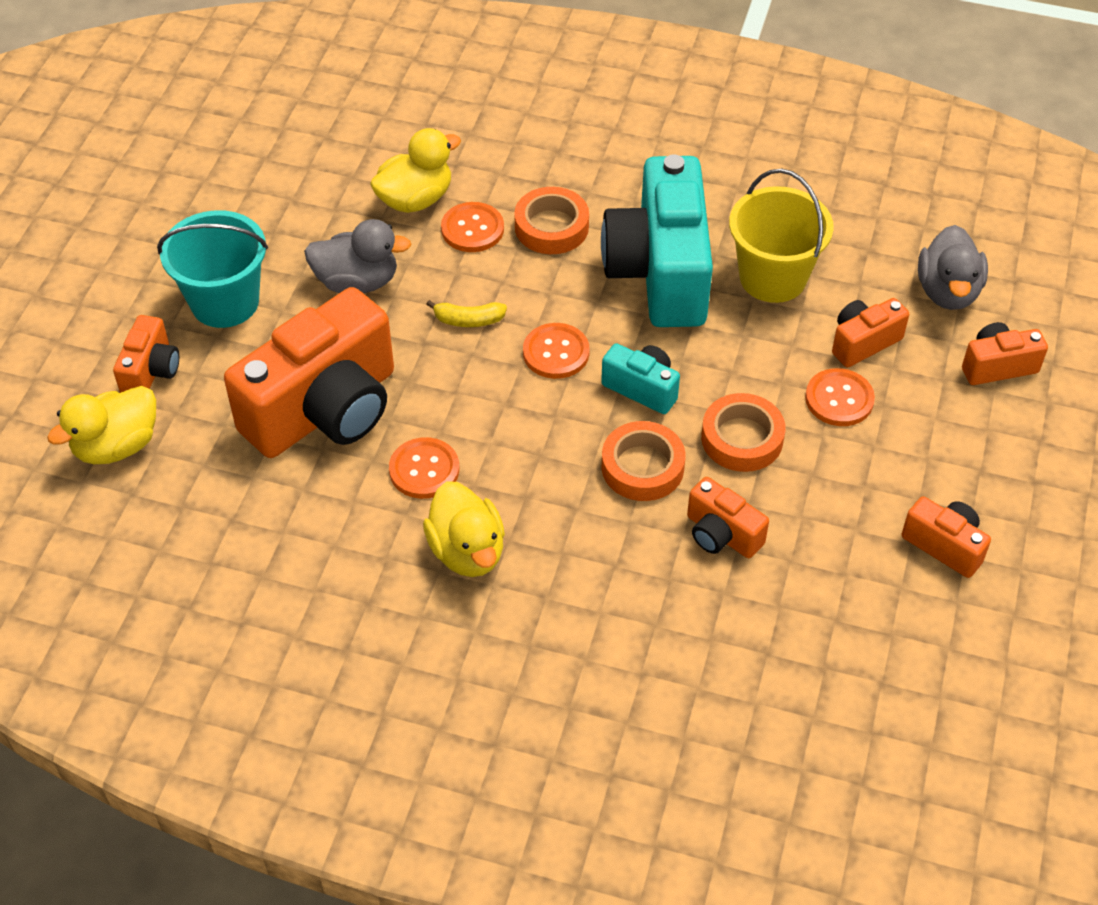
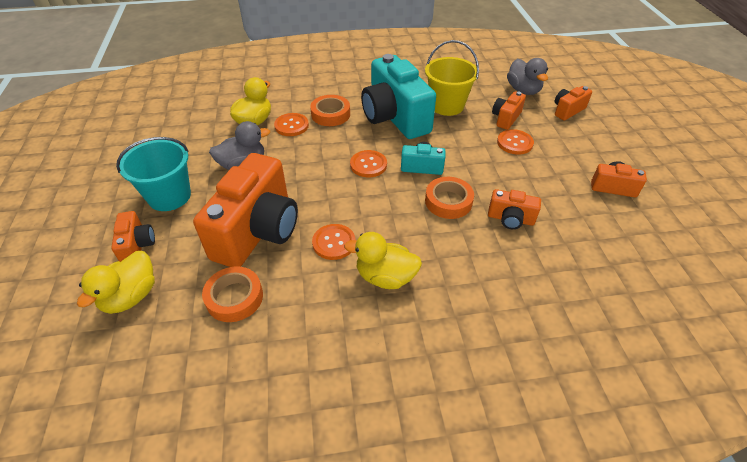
camera: 25 degrees left, 5 degrees down
(467, 551) = (385, 277): yellow duck -> yellow duck turned 150 degrees clockwise
(468, 320) = (314, 164): yellow banana -> none
(742, 438) = (485, 173): orange tape -> orange tape (234, 297)

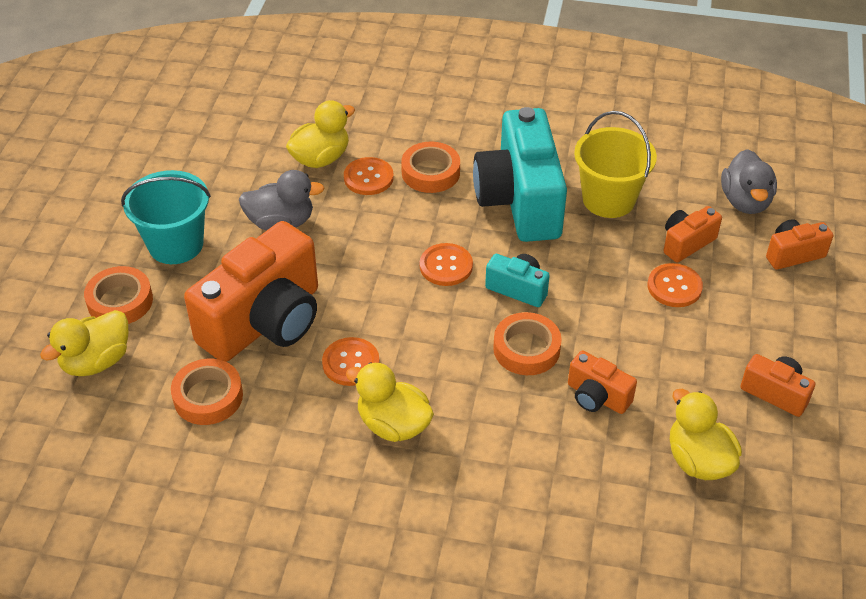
camera: 20 degrees right, 0 degrees up
(137, 246) = (120, 301): orange camera -> orange tape
(598, 241) = (698, 460): none -> yellow duck

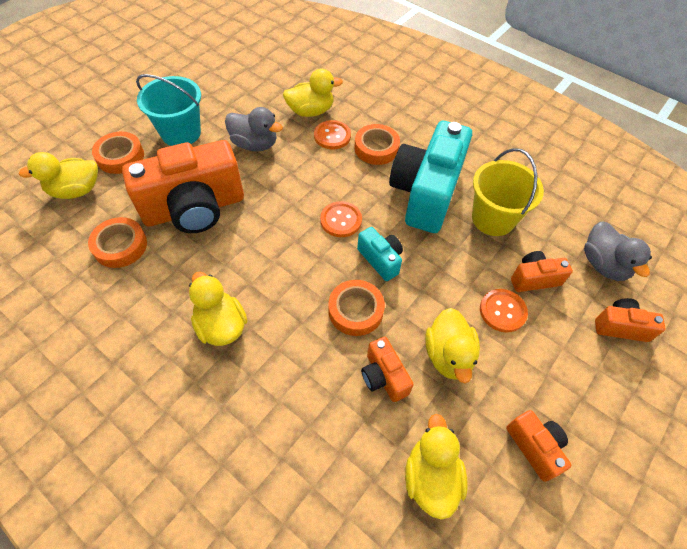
camera: 25 degrees right, 10 degrees up
(351, 363) = (226, 264): orange button -> none
(647, 350) = (448, 355): none -> yellow duck
(745, 201) = (603, 264): grey duck -> grey duck turned 45 degrees counterclockwise

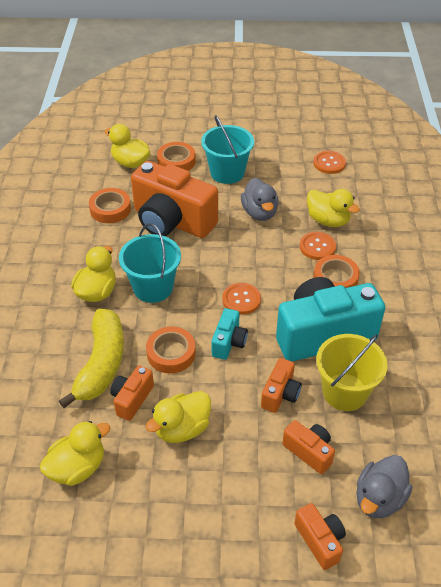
camera: 55 degrees right, 10 degrees down
(263, 275) = (153, 287): none -> turquoise bucket
(319, 378) = (101, 364): none -> yellow banana
(502, 311) = (255, 444): orange button -> orange button (329, 163)
(534, 447) = (150, 523): orange camera -> orange camera (280, 394)

